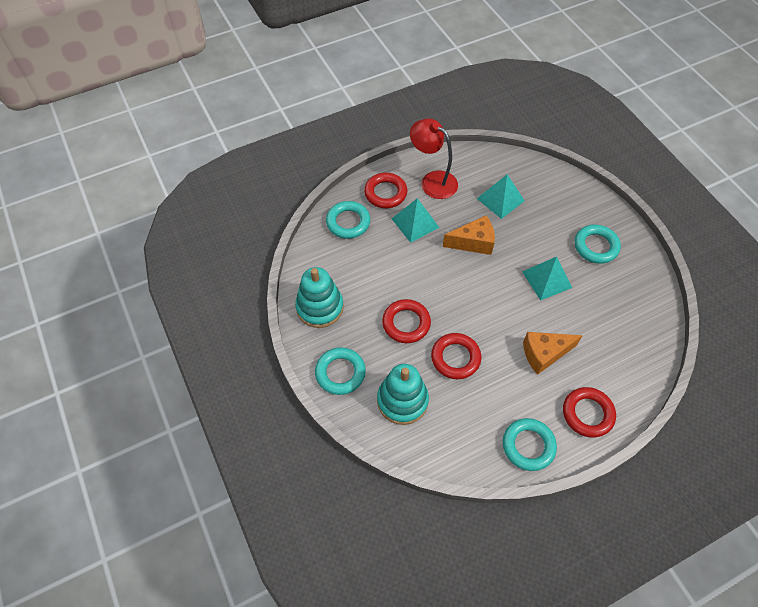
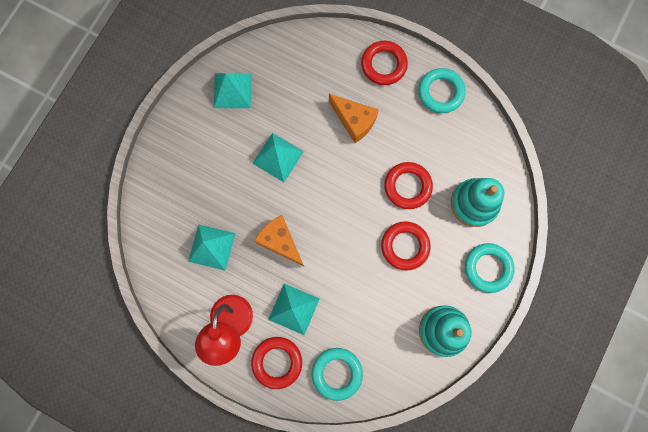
camera: 125 degrees left, 20 degrees up
(596, 246) = (212, 135): turquoise ring -> none
(630, 281) = (232, 90): none -> turquoise pyramid

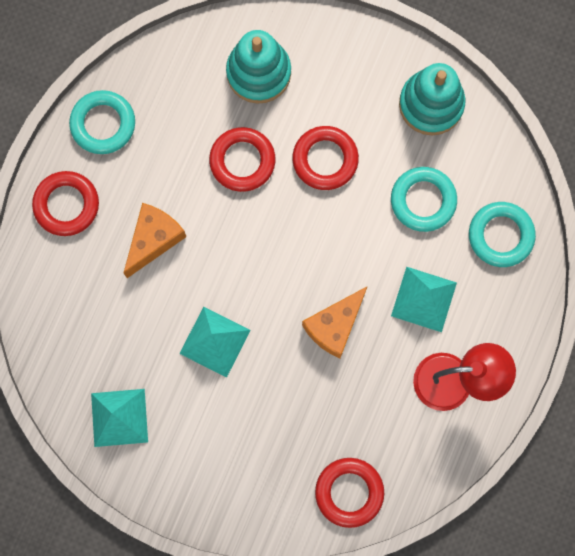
camera: 95 degrees left, 0 degrees up
(211, 247) = (351, 420): turquoise pyramid -> none
(277, 362) = (495, 314): red ring -> red ring (349, 492)
(488, 268) = (344, 52): turquoise ring -> turquoise ring (423, 200)

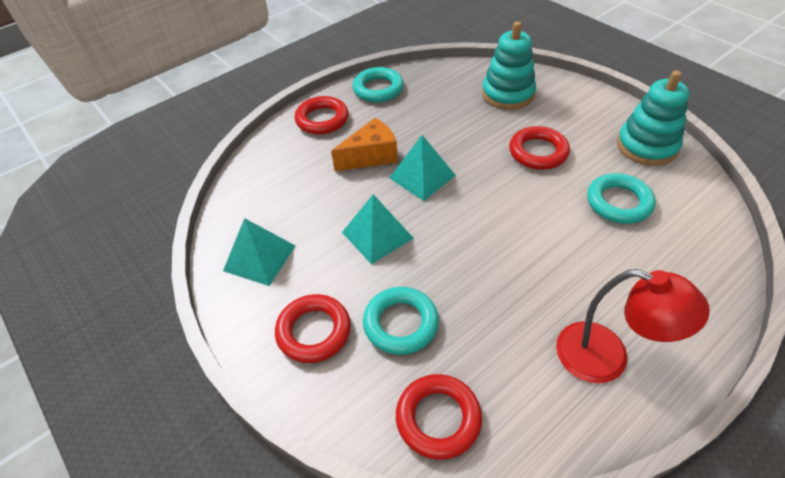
camera: 30 degrees right, 30 degrees down
(242, 161) = (468, 134): red ring -> red ring (314, 331)
(334, 326) = (494, 263): orange cheese -> none
(424, 299) = (594, 273): turquoise pyramid -> turquoise pyramid (422, 176)
(500, 235) = (693, 251): turquoise ring -> turquoise ring (400, 323)

